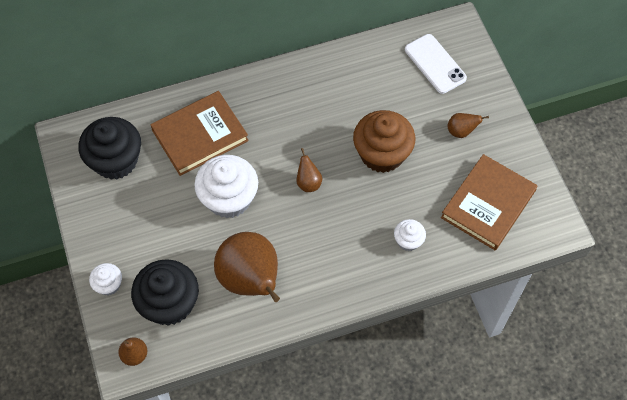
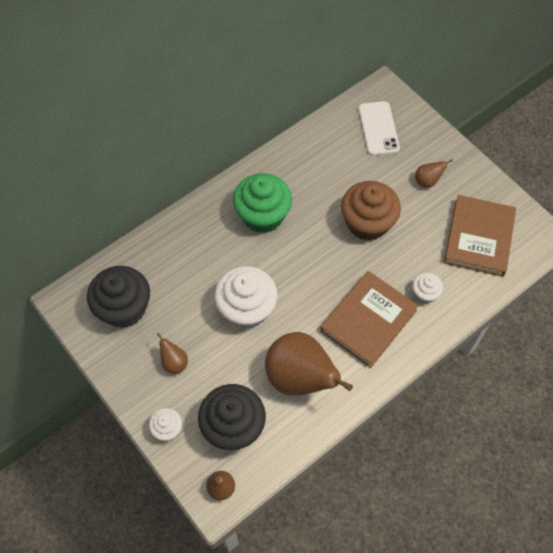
camera: 20 degrees left, 0 degrees up
(200, 135) = (194, 259): brown book -> brown book (368, 320)
(282, 114) = (262, 215): none -> green cupcake
(308, 182) = (313, 270): brown pear -> brown pear (174, 363)
(435, 64) = (378, 128): white phone -> white phone turned 45 degrees clockwise

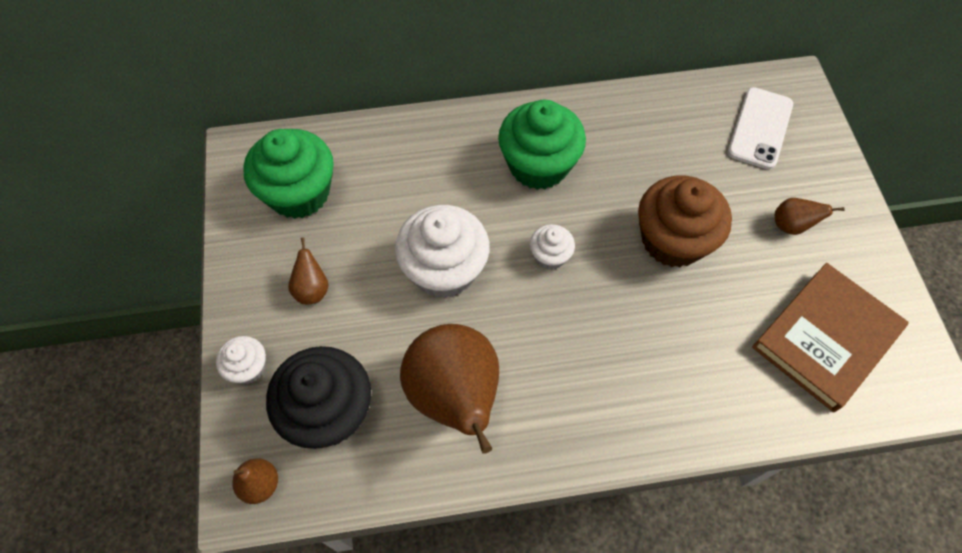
camera: 30 degrees right, 0 degrees up
(124, 308) = (299, 193): black cupcake -> green cupcake
(368, 320) = (596, 370): brown book -> none
(425, 293) = (699, 375): white cupcake -> white cupcake (550, 256)

